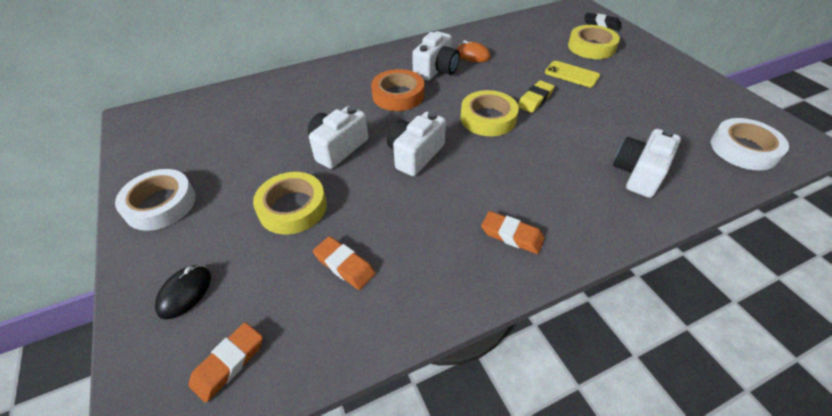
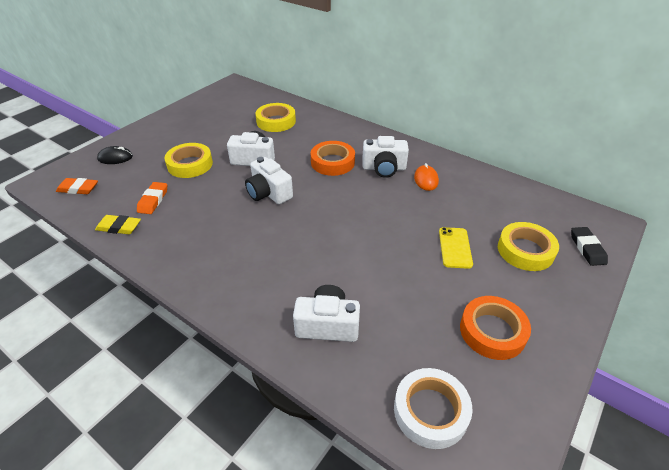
camera: 60 degrees right, 5 degrees down
(160, 204) = (171, 123): white tape -> none
(415, 154) = (269, 193): white camera -> white camera turned 135 degrees counterclockwise
(488, 118) = (339, 214): yellow tape -> yellow tape (276, 121)
(512, 235) = (210, 263): orange eraser -> none
(535, 99) = (389, 234): yellow eraser -> yellow eraser (119, 227)
(670, 93) = (492, 331): none -> orange tape

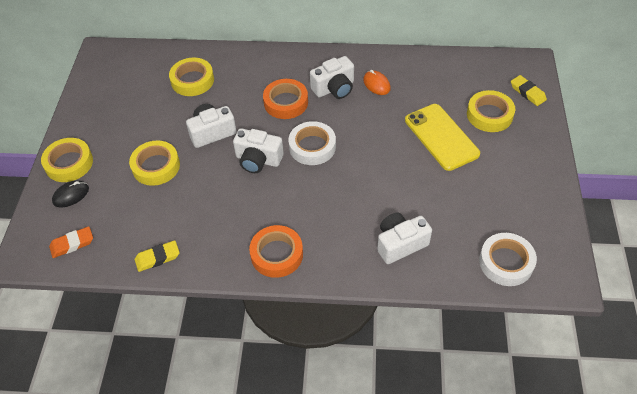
camera: 30 degrees left, 10 degrees up
(138, 138) = (69, 163): none -> yellow tape
(153, 200) = (160, 218): orange eraser -> none
(323, 203) = (312, 147): none -> white tape
(455, 247) = (441, 137): yellow phone -> yellow phone, size x1.72
(492, 331) = (507, 189): orange tape -> orange tape (277, 254)
(587, 248) = (527, 92): black eraser -> yellow eraser

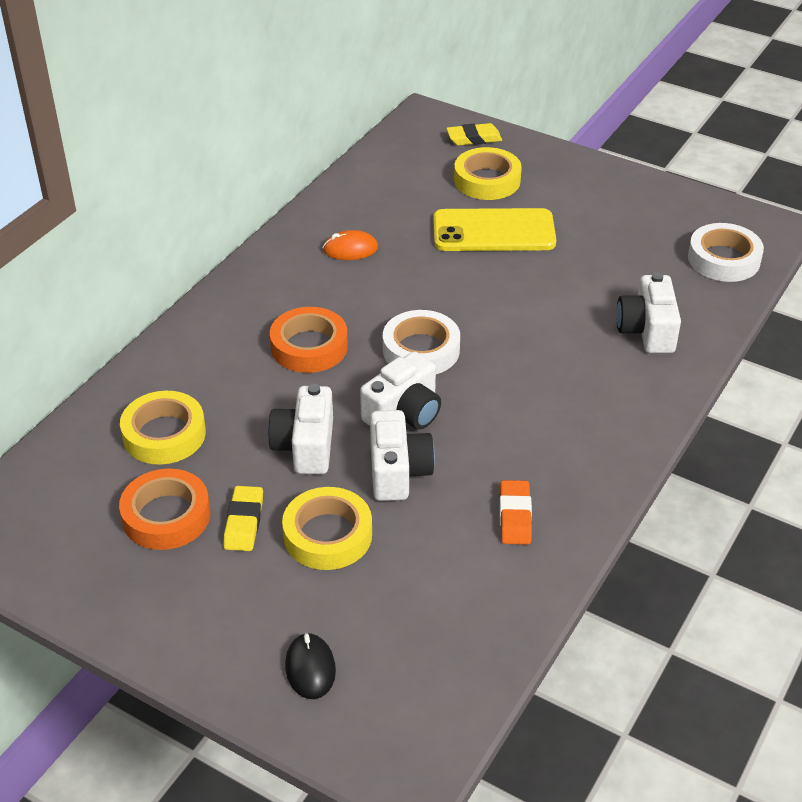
camera: 65 degrees left, 10 degrees down
(69, 163) = (229, 653): yellow tape -> none
(72, 244) = (426, 692): orange eraser -> orange eraser (515, 516)
(157, 258) = (524, 585): yellow eraser -> yellow eraser (244, 522)
(277, 254) = (596, 450): orange tape -> orange tape (166, 516)
(334, 88) = (323, 290): white camera -> white camera (398, 471)

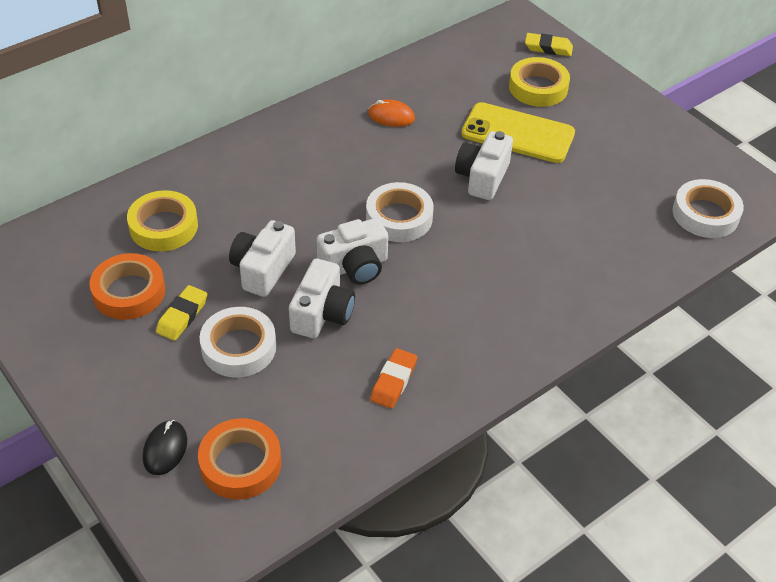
camera: 20 degrees right, 5 degrees up
(309, 346) = (312, 188): orange tape -> orange tape (240, 464)
(327, 535) = (239, 347): yellow tape -> white tape
(647, 330) = (598, 258): white camera -> white camera (482, 177)

